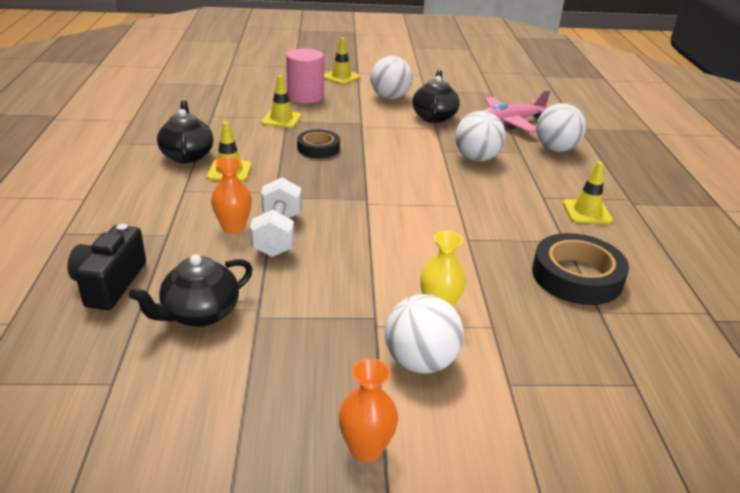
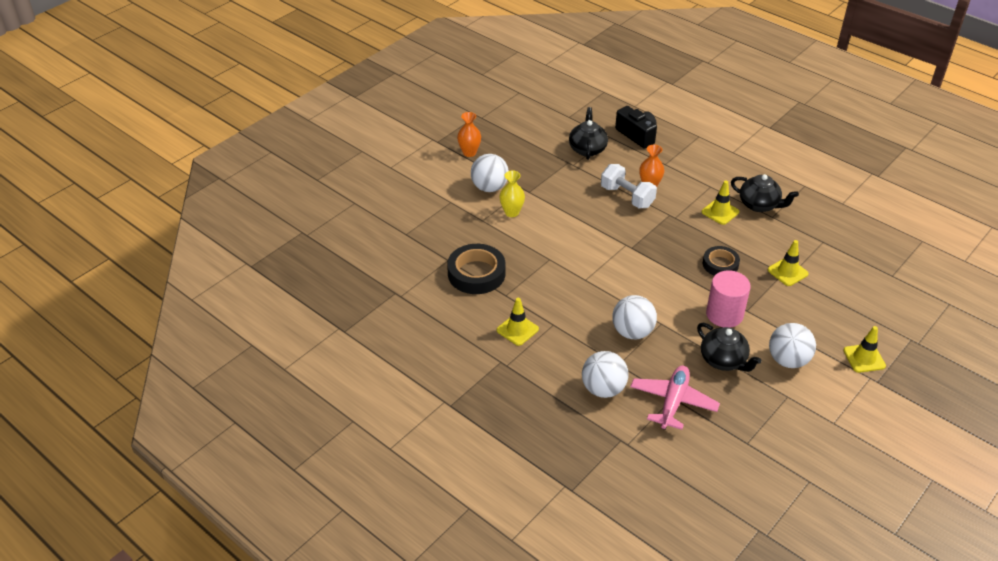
camera: 135 degrees right, 10 degrees up
(305, 96) = (829, 309): pink cylinder -> pink cylinder (724, 314)

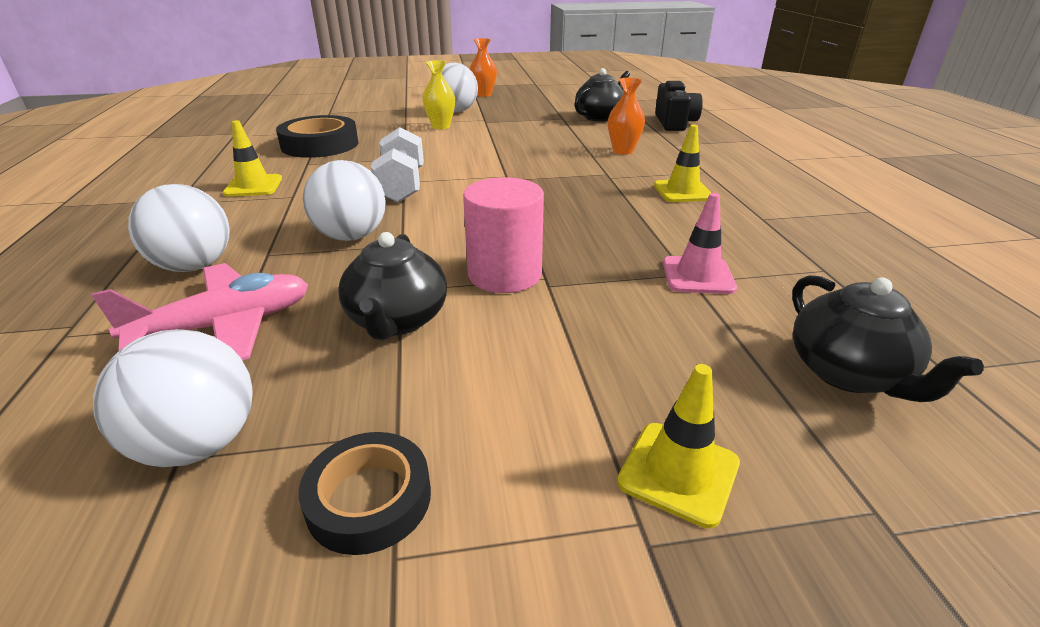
camera: 40 degrees right, 10 degrees down
(627, 197) = (580, 150): white dumbbell -> white dumbbell (401, 186)
(720, 264) = (596, 229): black tape -> black tape (369, 499)
(759, 205) = (757, 204): black teapot -> black teapot (848, 373)
(787, 272) = (698, 275): yellow traffic cone -> pink traffic cone
(788, 360) = (501, 379): white ball -> white ball (199, 444)

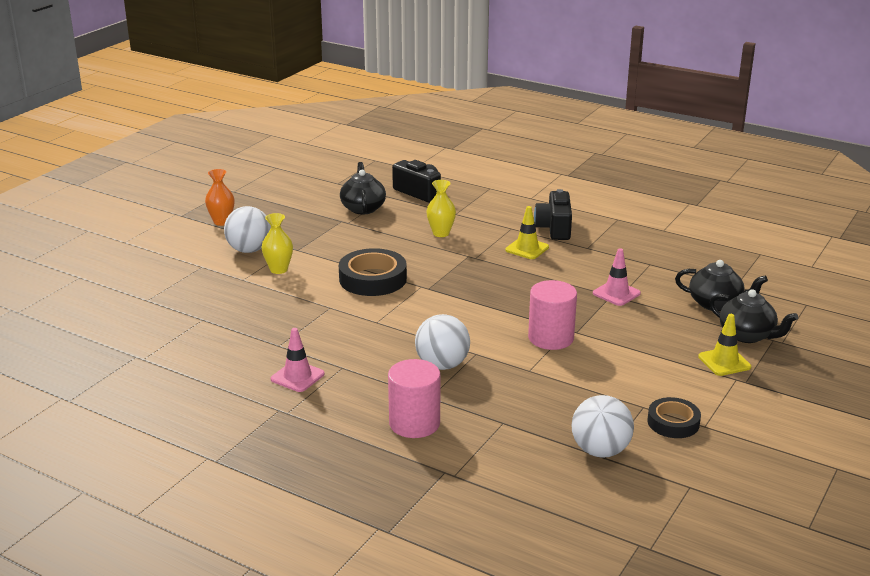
camera: 50 degrees left, 5 degrees down
(194, 266) = (414, 423): white ball -> pink cylinder
(225, 326) = (504, 427): pink plane -> none
(253, 186) = (297, 377): yellow traffic cone -> pink traffic cone
(320, 145) = (240, 328): black tape -> black tape (373, 279)
(397, 320) = (559, 380): black teapot -> black teapot (747, 335)
(401, 186) = (385, 325): white dumbbell -> none
(623, 151) = (441, 233): orange vase -> yellow vase
(758, 189) = (554, 228): none -> black camera

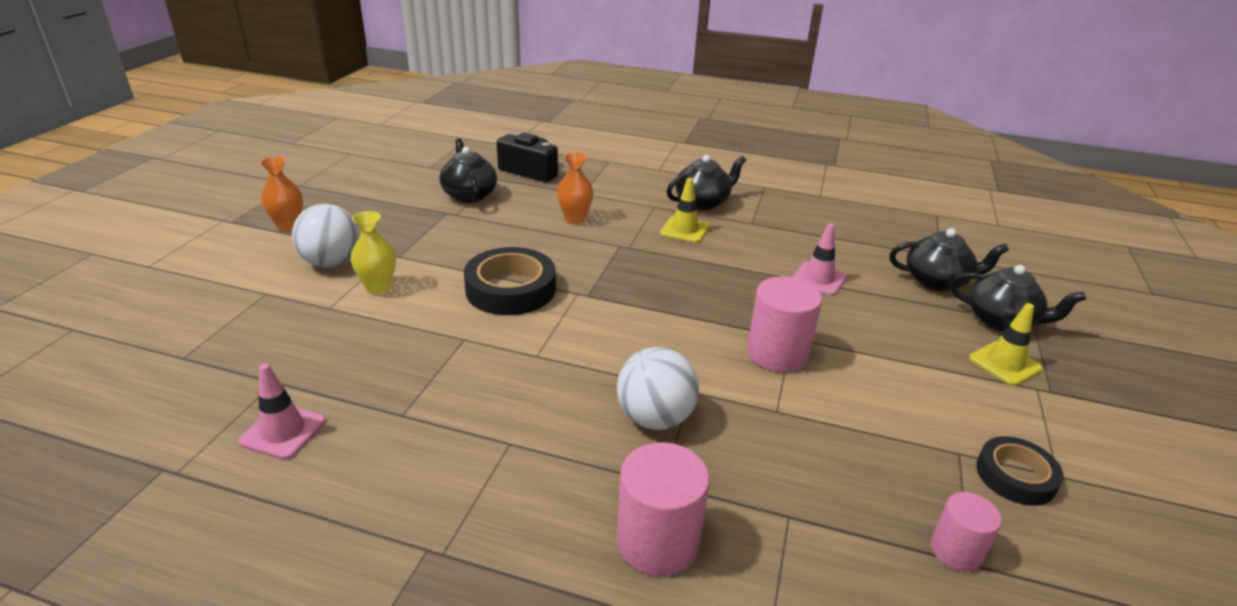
camera: 15 degrees left, 5 degrees up
(297, 377) = (444, 472): pink traffic cone -> pink traffic cone (283, 431)
(441, 233) = (575, 219): yellow vase -> orange vase
(554, 228) = (703, 202): black camera -> black teapot
(600, 451) = (956, 550): white ball -> pink cylinder

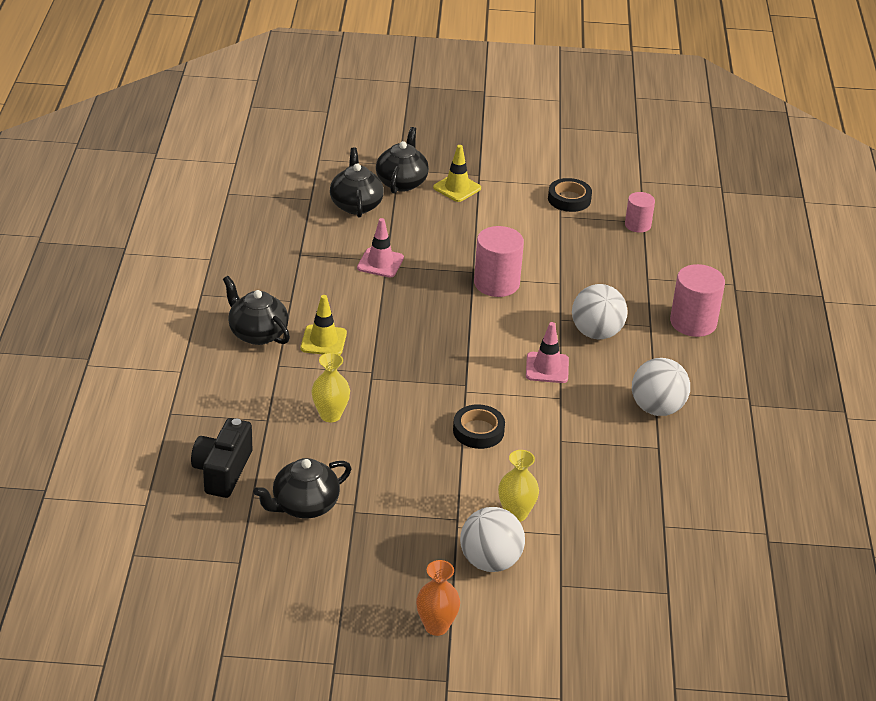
camera: 105 degrees left, 5 degrees up
(283, 431) = (706, 499): pink traffic cone -> pink traffic cone (547, 368)
(474, 435) = (657, 408): none -> white ball
(510, 289) = (478, 431): black tape -> black tape, size x0.62
(575, 219) = (330, 415): orange vase -> yellow vase

